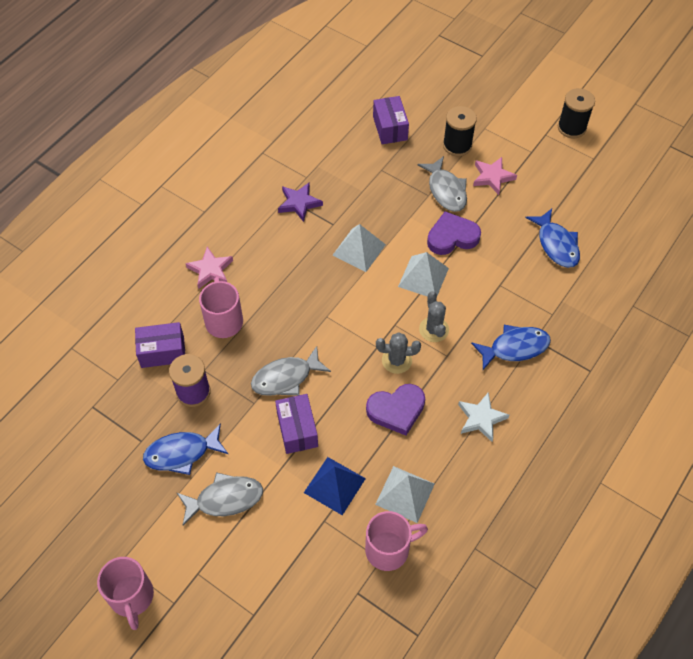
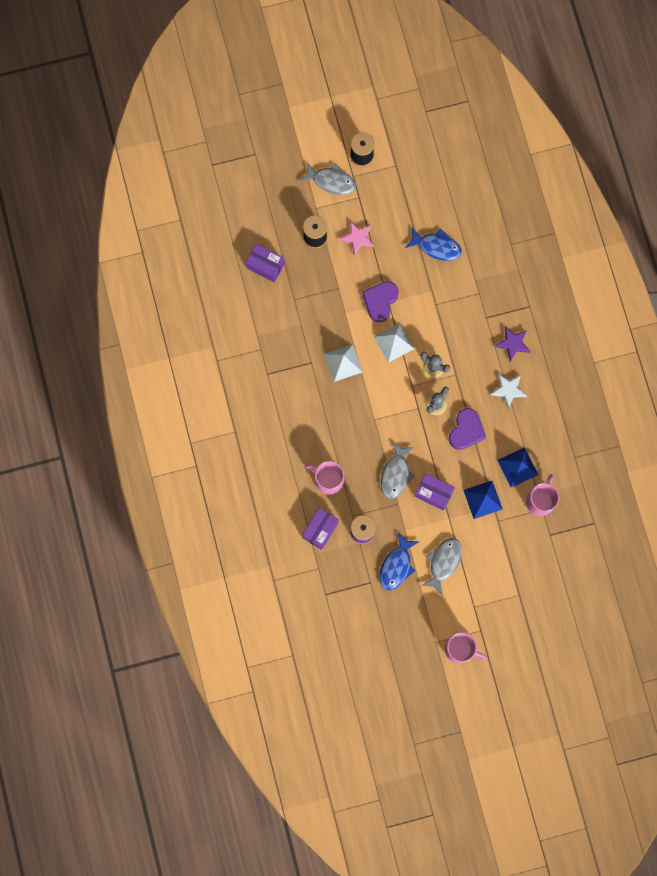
camera: 50 degrees left, 20 degrees up
(210, 270) = (284, 460): pink star -> none
(299, 203) = (278, 370): purple star -> purple star (513, 344)
(405, 494) = (517, 467): white pyramid -> blue pyramid
(446, 190) = (343, 274): grey fish -> grey fish (331, 181)
(515, 347) = (482, 333): blue fish -> none

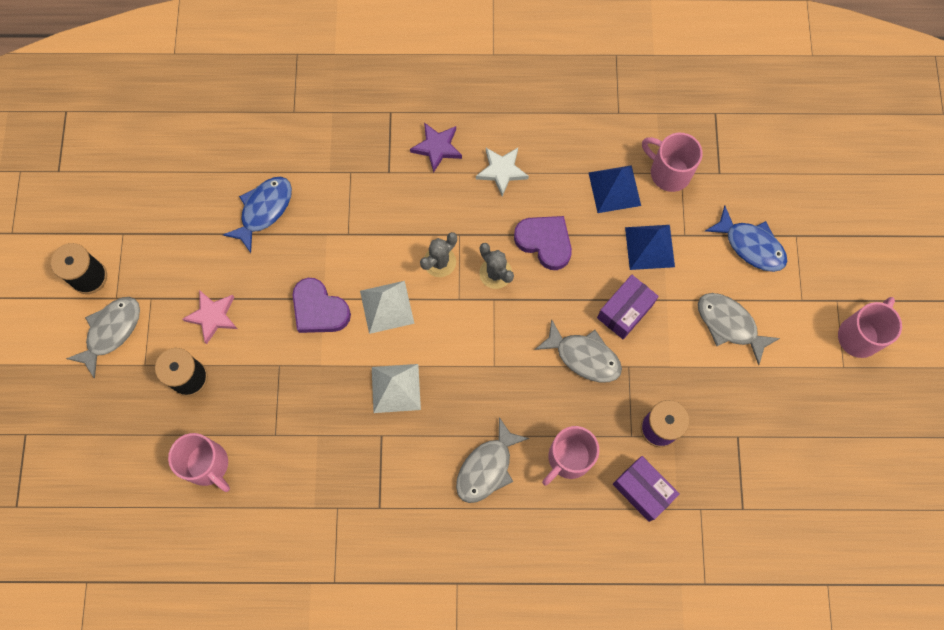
camera: 75 degrees left, 5 degrees down
(265, 265) = (208, 465): purple box -> pink mug
(309, 431) = (487, 467): none -> grey fish
(396, 566) = (720, 392): blue fish -> blue fish (751, 245)

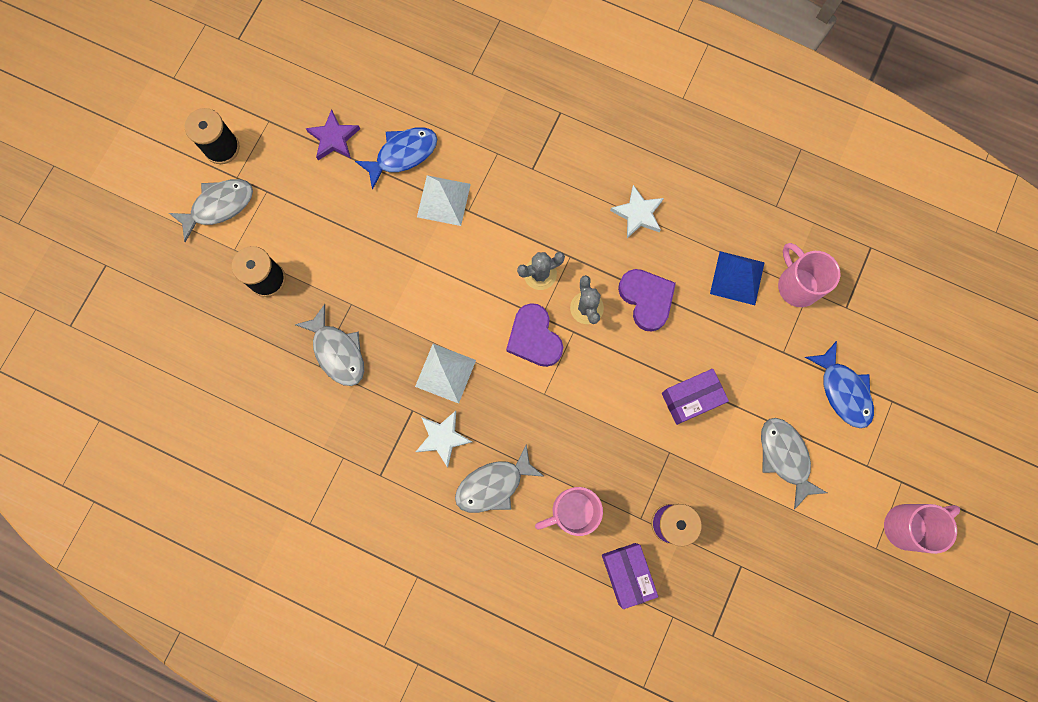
camera: 25 degrees right, 5 degrees up
(208, 465) = (248, 366): pink mug -> none
(213, 316) = (313, 232): pink star -> none
(319, 309) = (410, 269): purple heart -> purple heart (534, 338)
(386, 307) = (472, 294): white pyramid -> white pyramid (443, 200)
(421, 447) = (443, 438): none -> white star
(437, 147) = (588, 165): purple star -> purple star (334, 138)
(584, 356) = (632, 423): grey fish -> grey fish (337, 352)
(649, 247) = (744, 348): blue pyramid -> none

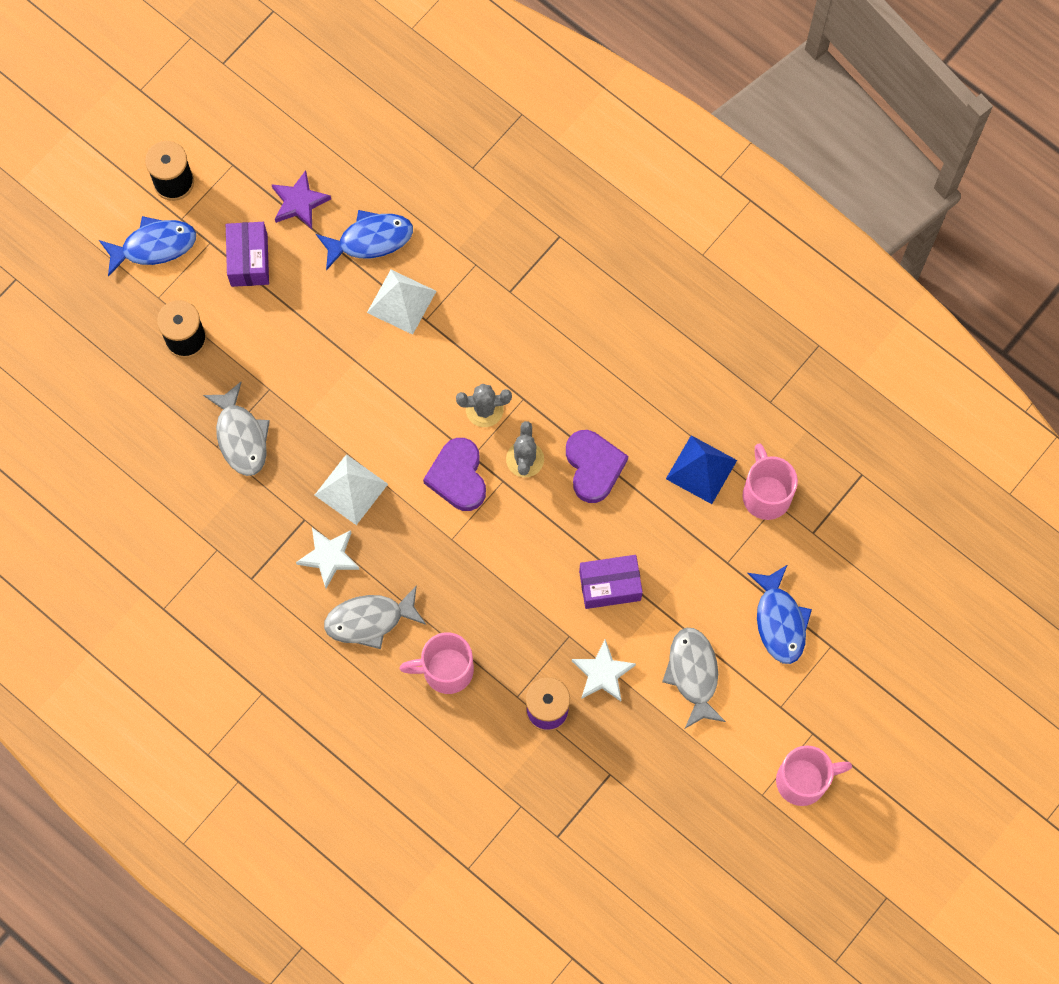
camera: 15 degrees right, 5 degrees down
(219, 206) = (154, 246): grey fish -> blue fish
(627, 573) = (485, 749): purple box -> purple box (249, 260)
(638, 214) = (612, 371): white star -> white star (603, 673)

